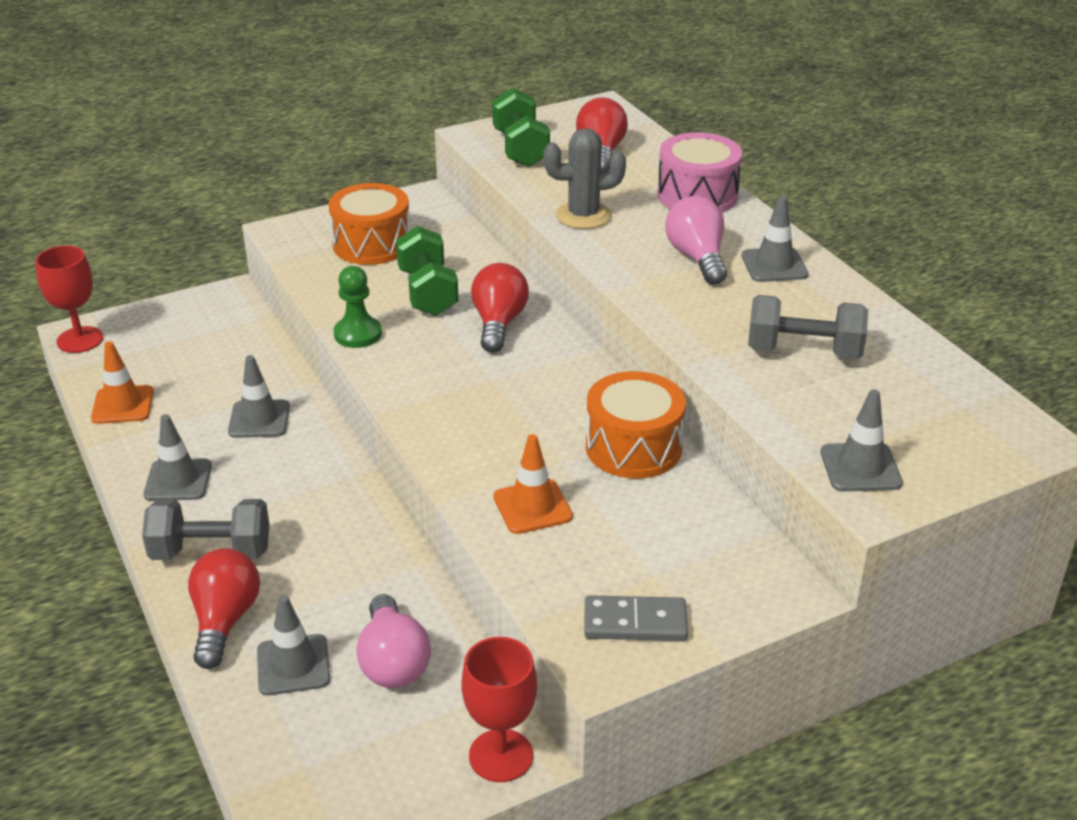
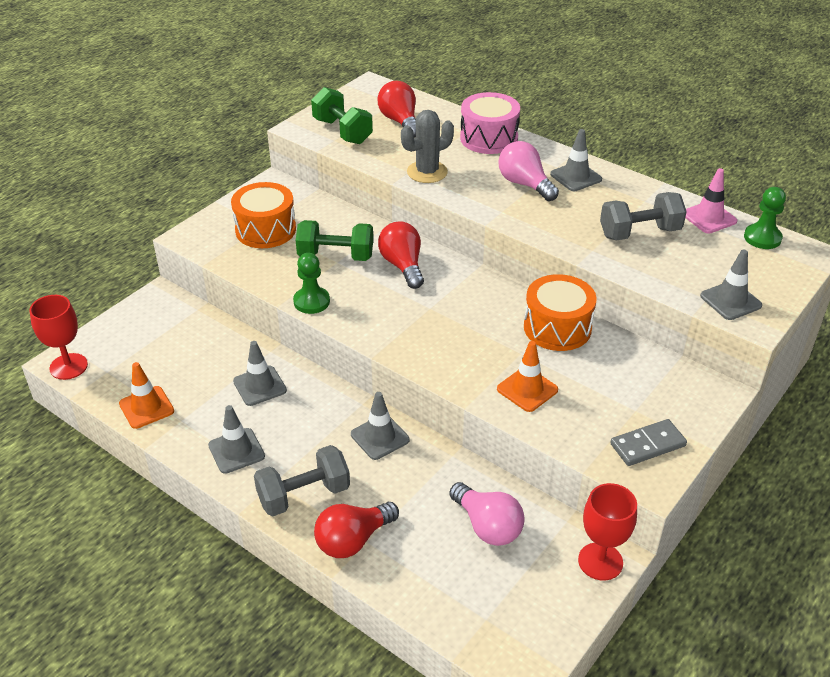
camera: 25 degrees left, 5 degrees up
(225, 620) = (353, 540): red light bulb -> red light bulb turned 105 degrees counterclockwise
(293, 665) = (424, 553): grey traffic cone -> grey traffic cone (380, 437)
(428, 292) = (336, 256): green dumbbell -> green dumbbell turned 45 degrees counterclockwise
(922, 359) = (709, 217): none -> pink traffic cone
(980, 403) = (762, 238): none -> green pawn

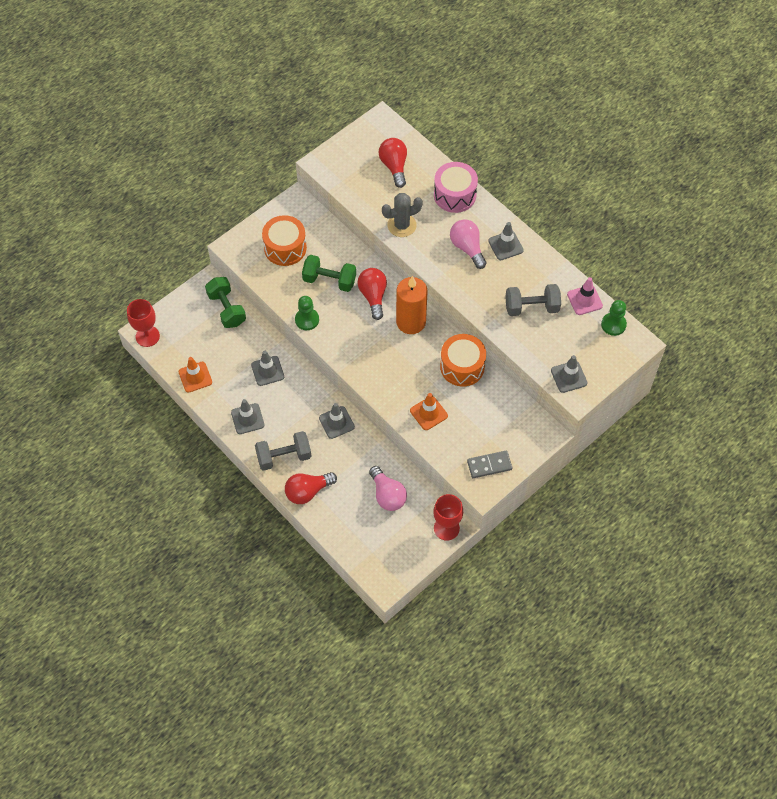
camera: 10 degrees right, 20 degrees up
(342, 131) = (350, 172): green dumbbell -> green dumbbell (227, 309)
(465, 287) = (411, 322): none -> orange candle

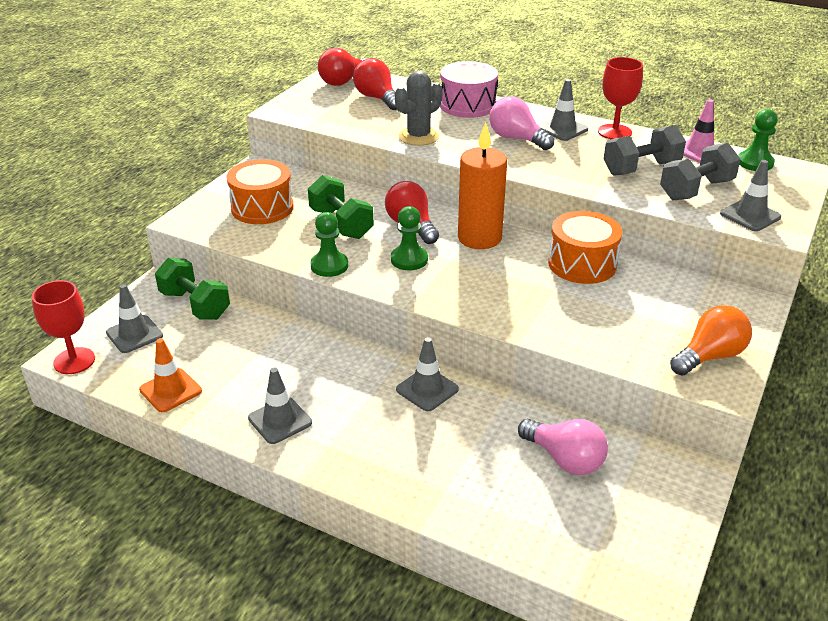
camera: 20 degrees left, 25 degrees down
(267, 371) = (287, 356): grey traffic cone -> grey traffic cone (134, 334)
(284, 457) = (364, 454): grey dumbbell -> grey dumbbell (696, 190)
(307, 491) = (430, 491): red light bulb -> red light bulb (343, 81)
(329, 280) = (341, 224): green dumbbell -> green dumbbell turned 60 degrees clockwise
(357, 329) = (409, 259): none -> green pawn
(428, 413) = (573, 320): orange traffic cone -> none
(446, 528) = (689, 477): red goblet -> red goblet (614, 132)
(489, 465) = (709, 356): grey domino -> orange light bulb

